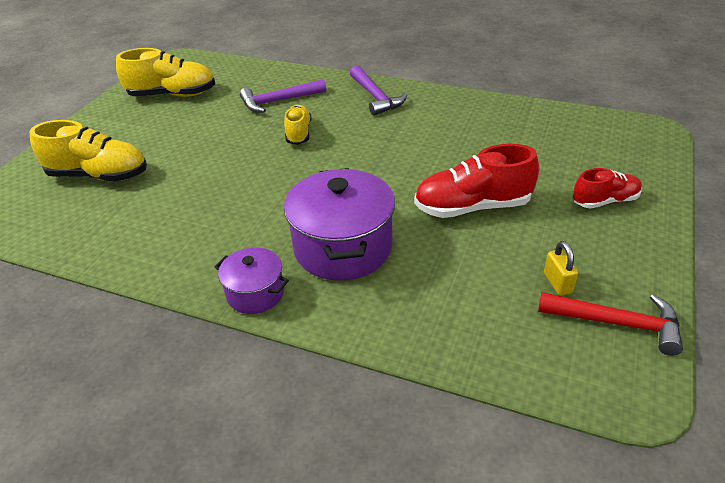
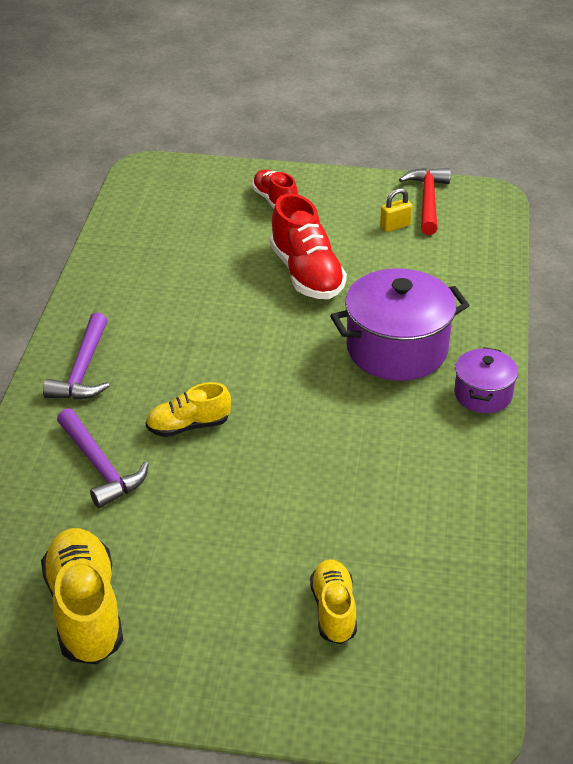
camera: 105 degrees left, 0 degrees up
(99, 175) = (333, 610): yellow shoe -> yellow shoe, size x0.61
(375, 97) = (83, 369): purple hammer -> purple hammer turned 135 degrees clockwise

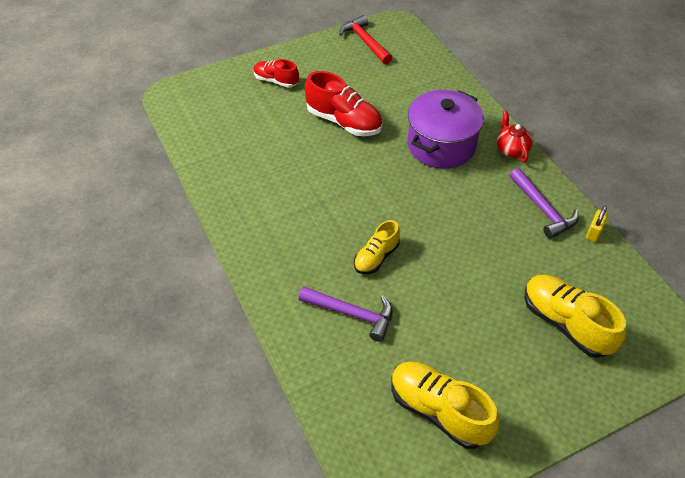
camera: 35 degrees left, 10 degrees up
(83, 369) = (274, 255): purple hammer -> purple hammer (543, 209)
(333, 610) = (565, 323): yellow shoe -> yellow shoe, size x1.64
(395, 226) = (363, 66): yellow padlock -> yellow padlock (594, 232)
(483, 394) = (511, 150): purple pot -> red teapot

